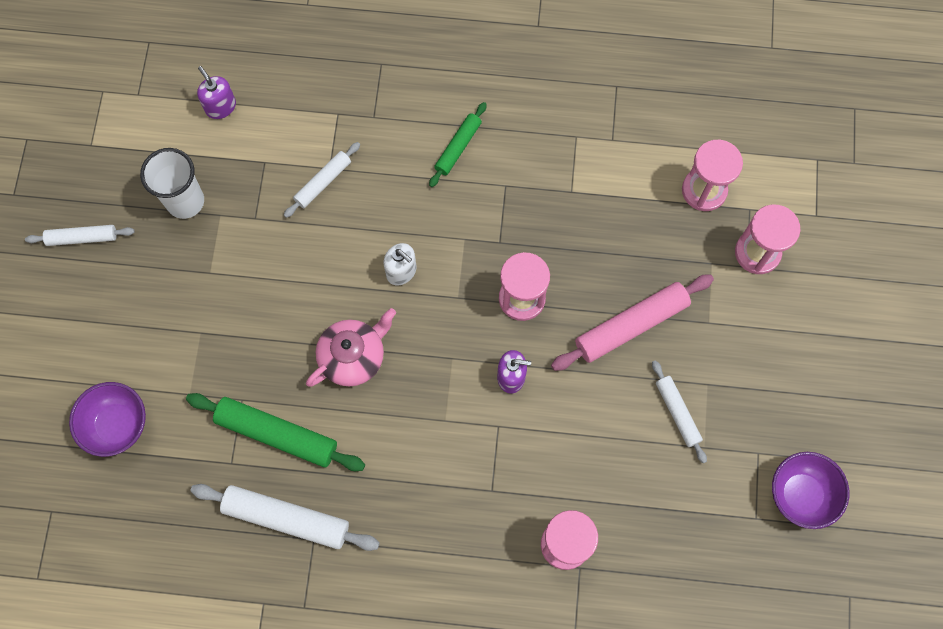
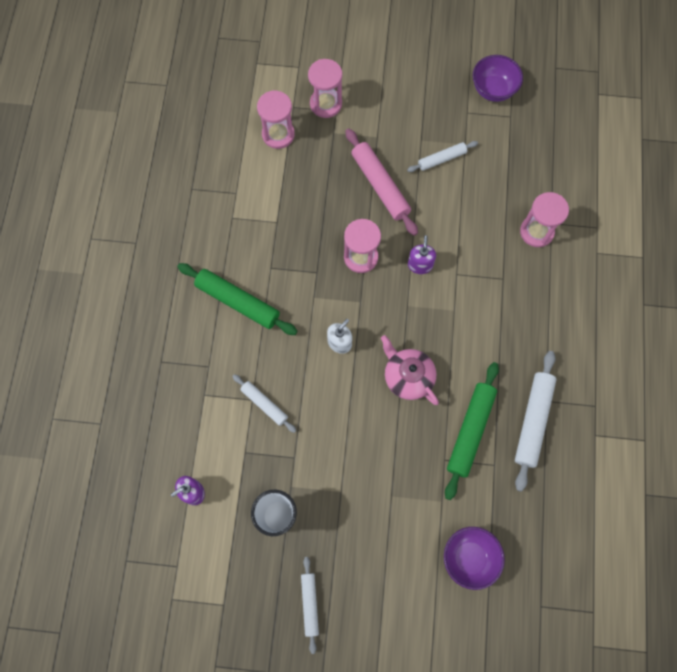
camera: 90 degrees left, 0 degrees up
(458, 147) = (237, 302): green rolling pin -> green rolling pin, size x1.70

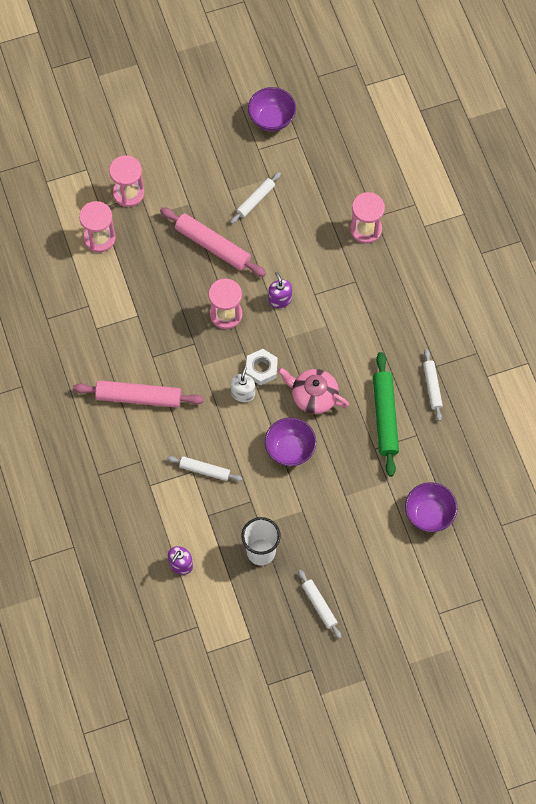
camera: 25 degrees left, 5 degrees down
(237, 302) = (138, 397): green rolling pin -> pink rolling pin
(358, 421) = (290, 449): none -> purple bowl
(369, 326) = (261, 369): none -> white nut
(533, 421) = (432, 387): white rolling pin -> white rolling pin, size x0.59

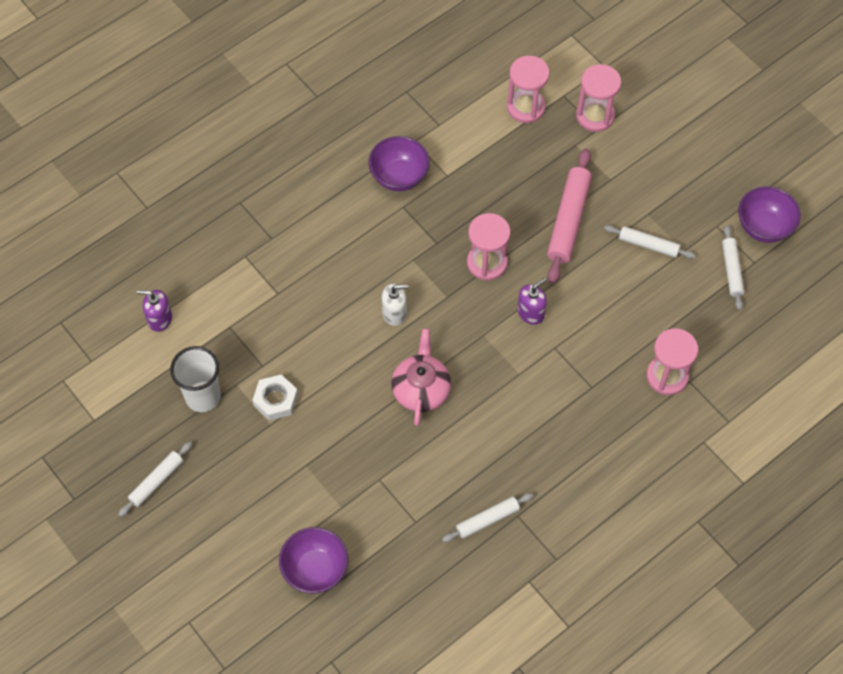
camera: 70 degrees right, 5 degrees down
(138, 397) = (347, 210): pink rolling pin -> none
(204, 470) = (283, 305): white rolling pin -> white rolling pin (732, 270)
(261, 369) = (433, 322): white nut -> white nut (275, 400)
(290, 449) = (342, 386): purple bowl -> purple bowl (399, 177)
(385, 417) = (425, 477): green rolling pin -> none

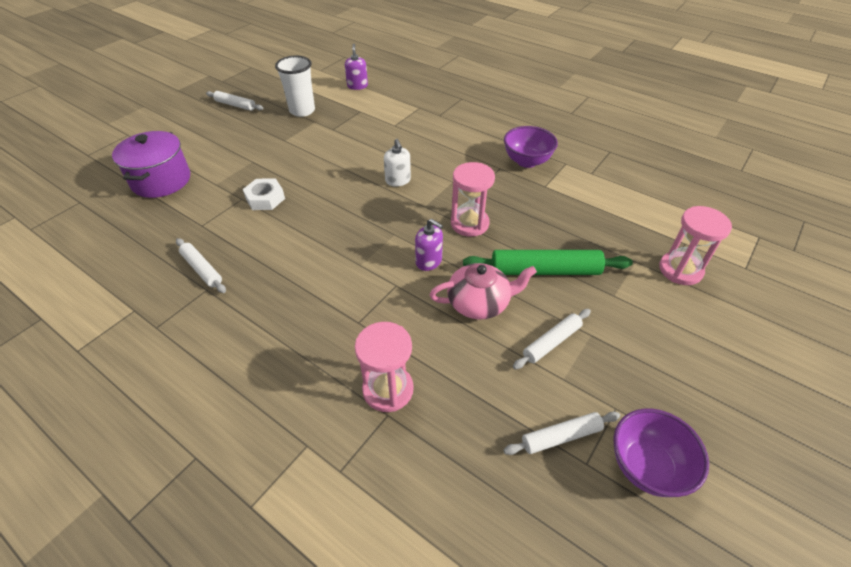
camera: 75 degrees right, 15 degrees down
(275, 400) = (305, 139): white nut -> white nut (265, 199)
(315, 570) = (161, 180): purple bowl -> purple pot
(421, 389) = (330, 207): pink teapot -> pink teapot (479, 303)
(526, 107) = (650, 220): pink hourglass -> none
(568, 220) = (545, 270): pink rolling pin -> green rolling pin
(648, 245) = (551, 342): white rolling pin -> white rolling pin turned 45 degrees clockwise

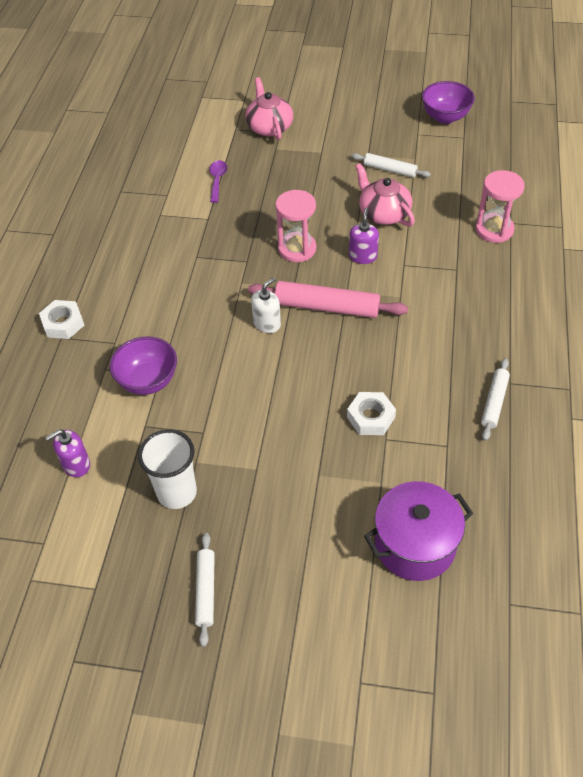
camera: 115 degrees left, 5 degrees up
(387, 216) = (327, 307): none -> pink rolling pin
(473, 101) = (63, 323): none -> white nut
(527, 161) = (172, 241): purple bowl -> purple bowl (148, 381)
(545, 270) = (322, 190): green rolling pin -> none
(561, 437) = (456, 149): white rolling pin -> none
(598, 206) = (217, 180): none -> purple spoon
(680, 270) = (269, 127): pink hourglass -> pink teapot

